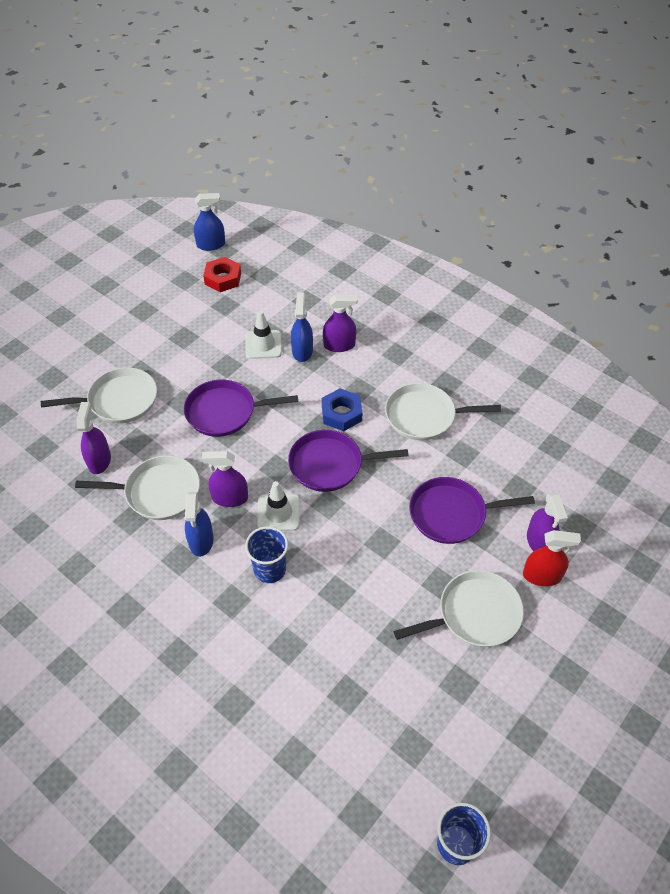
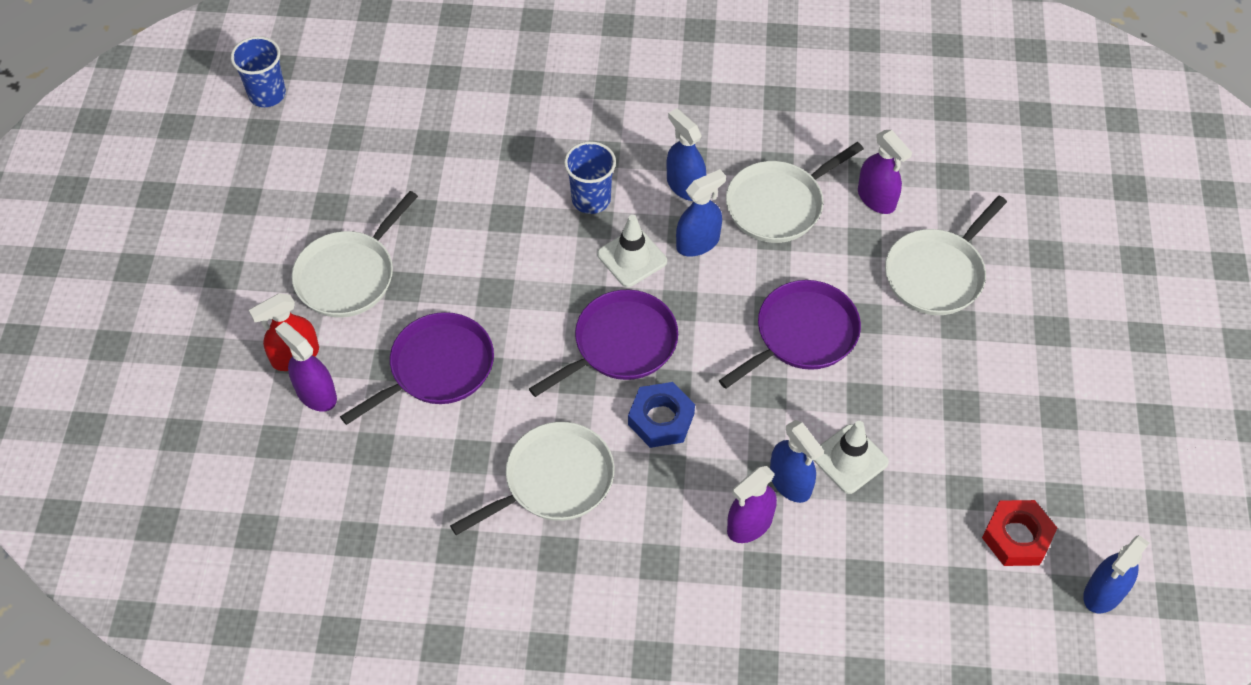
camera: 145 degrees right, 5 degrees up
(230, 498) = (698, 242): purple spray bottle -> blue spray bottle

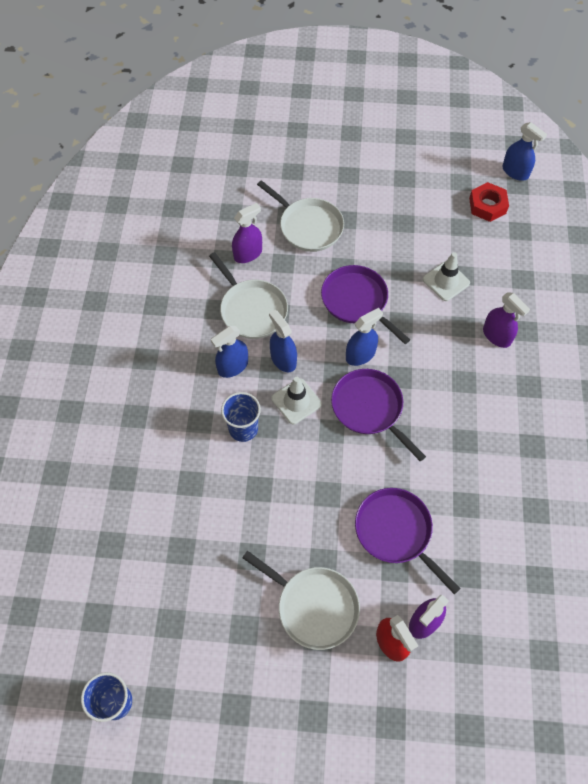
camera: 90 degrees left, 5 degrees up
(554, 480) = (479, 449): white pan -> none
(661, 419) = (427, 384): blue nut -> none
(790, 482) = (465, 313): blue spray bottle -> blue spray bottle (360, 355)

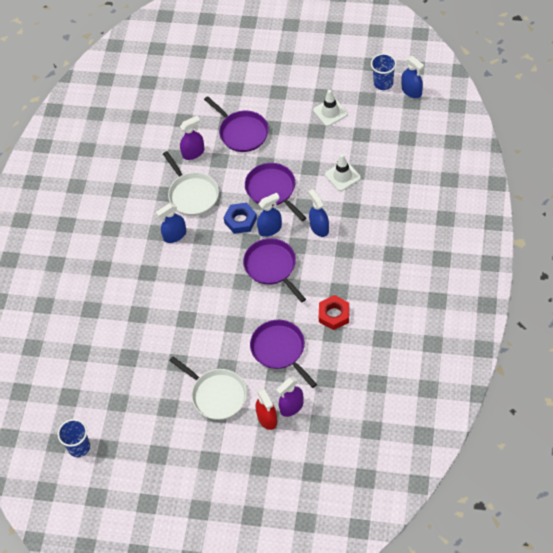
camera: 10 degrees right, 5 degrees down
(243, 429) = (178, 279): blue cup -> blue cup (383, 83)
(283, 359) = (212, 231): blue spray bottle -> blue spray bottle (319, 227)
(296, 401) = (219, 261): white traffic cone -> white traffic cone (330, 112)
(308, 226) = (242, 132): white pan -> purple pan
(319, 344) = (240, 220): none -> blue nut
(487, 205) = (384, 118): red nut -> red nut (334, 315)
(496, 336) = (375, 217): purple spray bottle -> none

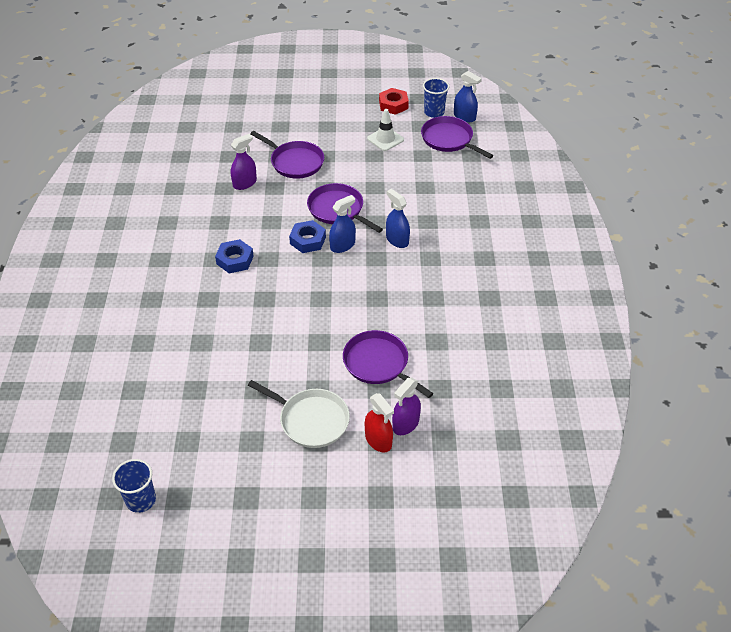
camera: 15 degrees left, 10 degrees down
(175, 235) = (235, 260): blue spray bottle -> blue nut
(192, 194) = (249, 221): white pan -> none
(272, 267) = (352, 281): purple pan -> purple pan (449, 139)
(334, 315) = (433, 322): red nut -> red nut (393, 105)
(342, 176) = (411, 192): white traffic cone -> none

